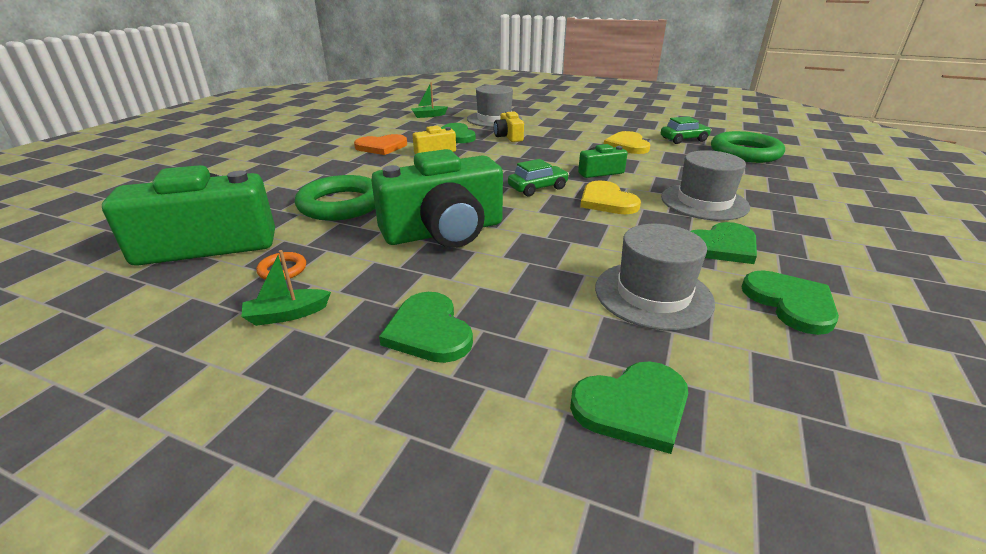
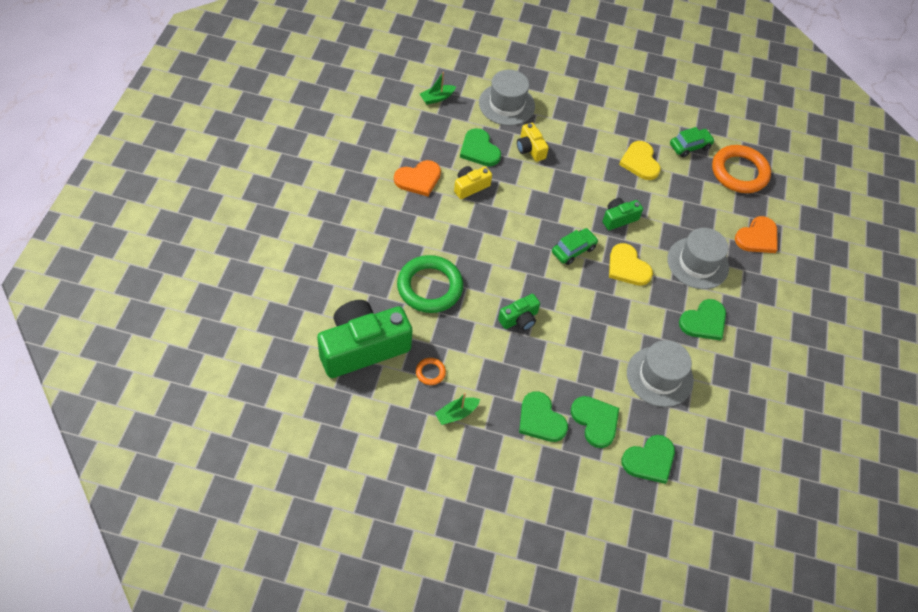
camera: 15 degrees left, 25 degrees up
(444, 231) = (519, 319): green camera -> green camera, size x0.47
(745, 153) = (739, 172): green ring -> orange ring
(783, 188) = (757, 237): none -> orange heart
(790, 303) = (734, 377): green heart -> green heart (595, 421)

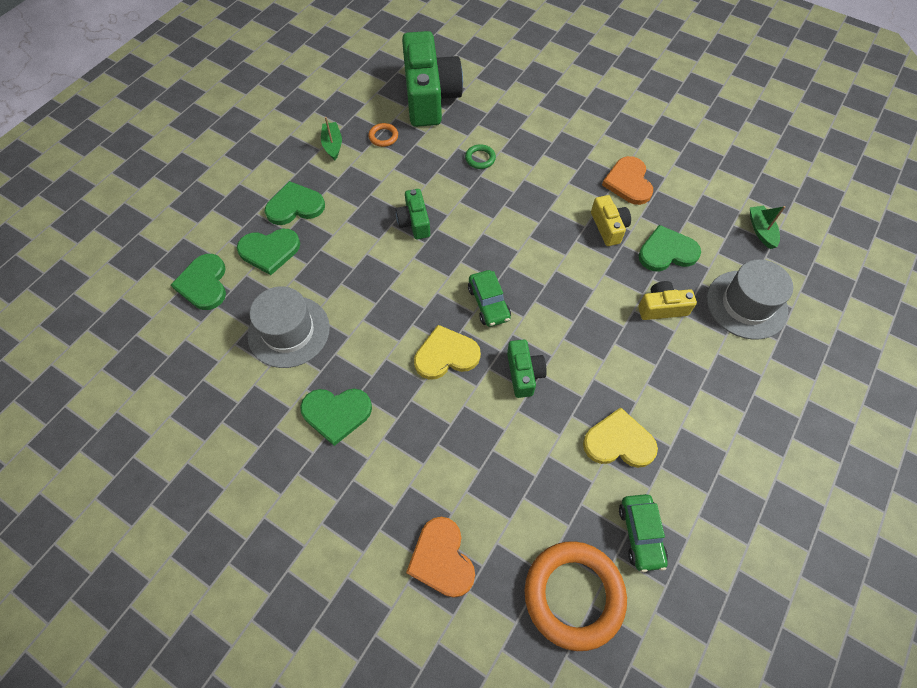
camera: 115 degrees right, 5 degrees up
(429, 287) = (480, 158): green ring -> green ring, size x0.43
(697, 263) = (424, 446): grey hat -> none
(704, 322) = (336, 413): green heart -> green heart turned 75 degrees counterclockwise

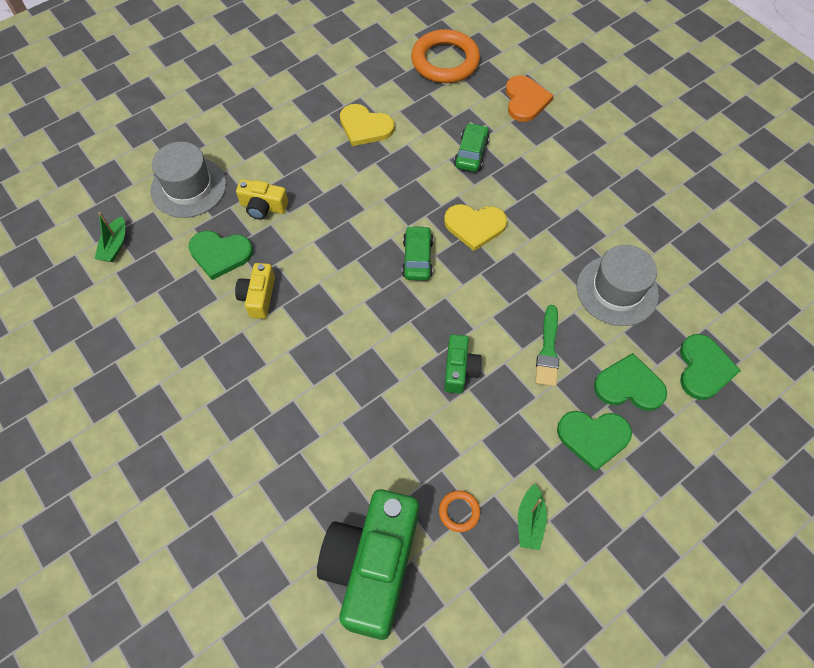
camera: 160 degrees left, 0 degrees up
(336, 413) = (583, 209): green heart -> none
(344, 259) = (548, 350): none -> green brush
(480, 158) = (350, 432): green ring -> none
(523, 373) = (414, 192): green camera -> none
(628, 182) = (202, 341): orange heart -> none
(640, 534) = (383, 76): green car -> green car (471, 153)

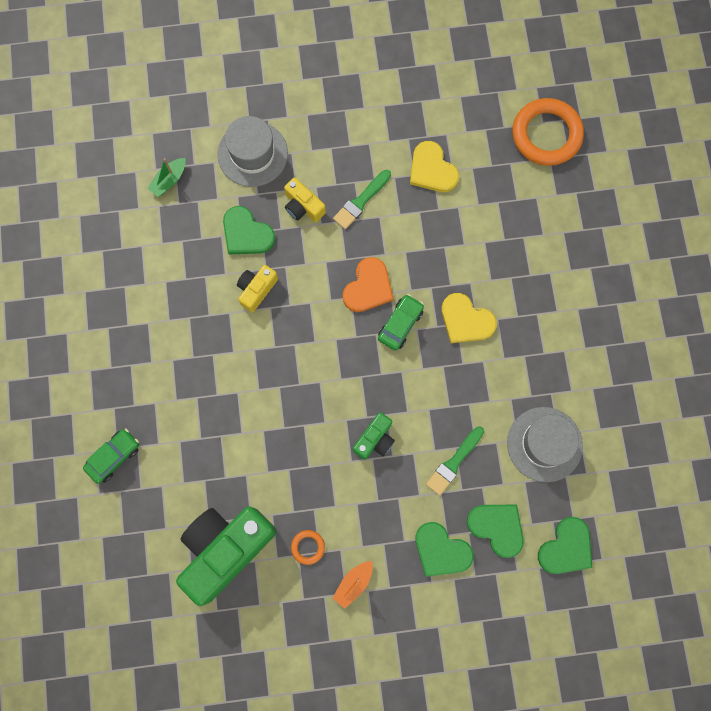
camera: 30 degrees right, 15 degrees up
(316, 178) = (361, 201): none -> green brush
(471, 153) = (507, 247): green car -> green car (114, 457)
(525, 100) = (592, 217): orange heart -> orange heart (368, 287)
(530, 521) = (353, 583): green boat -> orange boat

